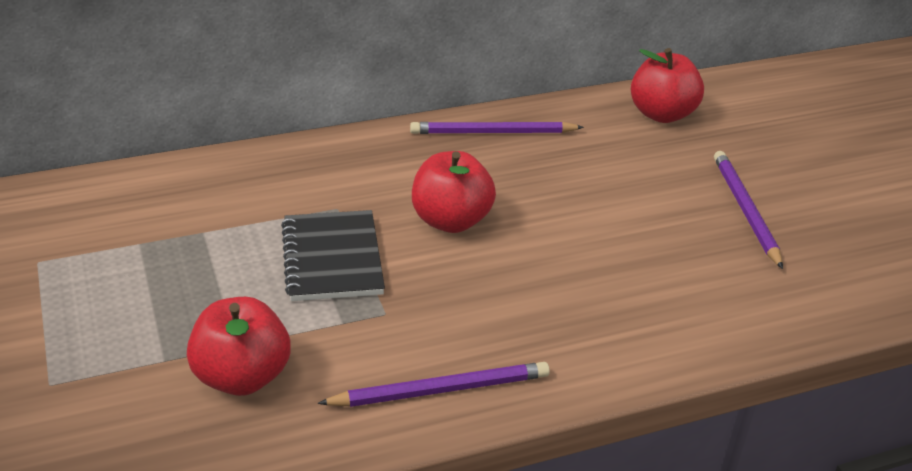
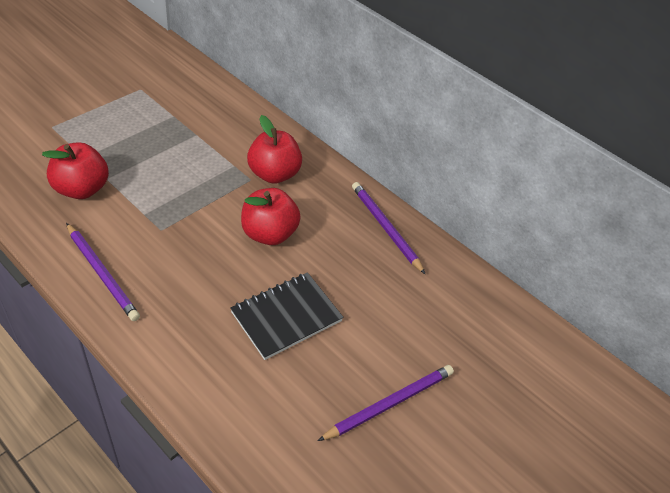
camera: 60 degrees right, 10 degrees up
(332, 259) = (200, 192): black notebook -> black notebook (286, 317)
(662, 114) = (488, 321): red apple -> red apple (274, 174)

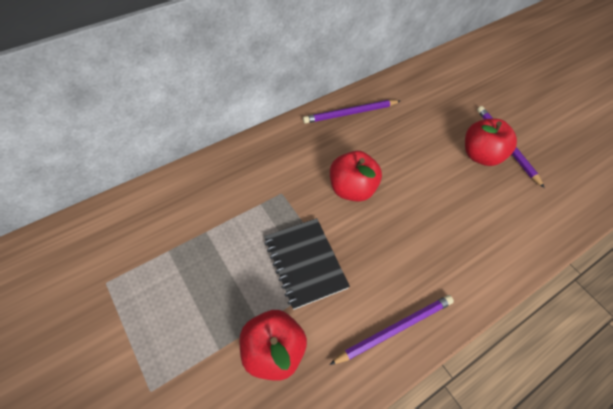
camera: 75 degrees left, 10 degrees up
(274, 174) = (278, 174): red apple -> red apple (480, 155)
(286, 317) = (439, 190): black notebook -> black notebook (305, 263)

